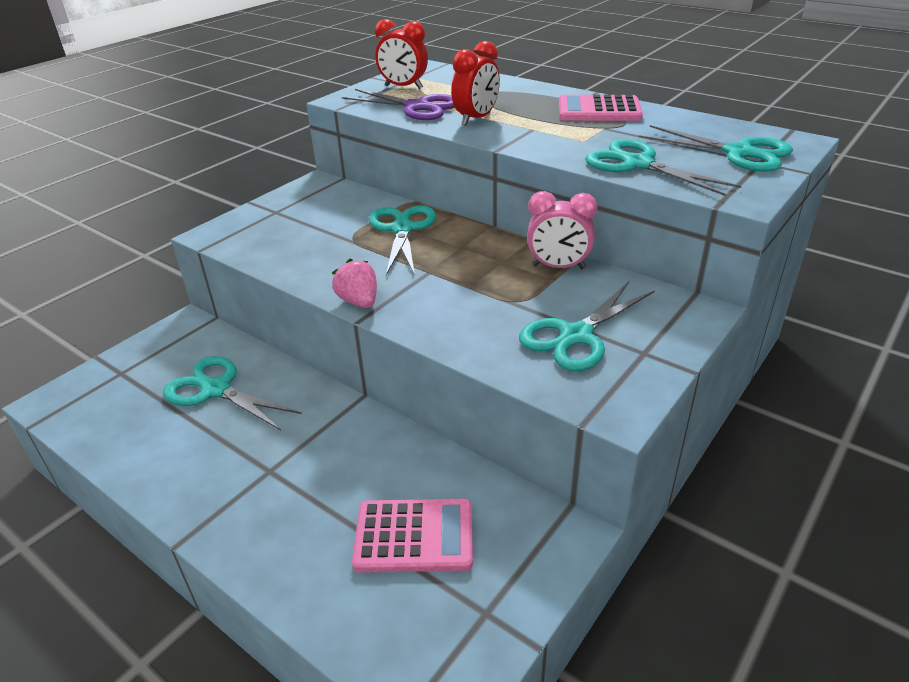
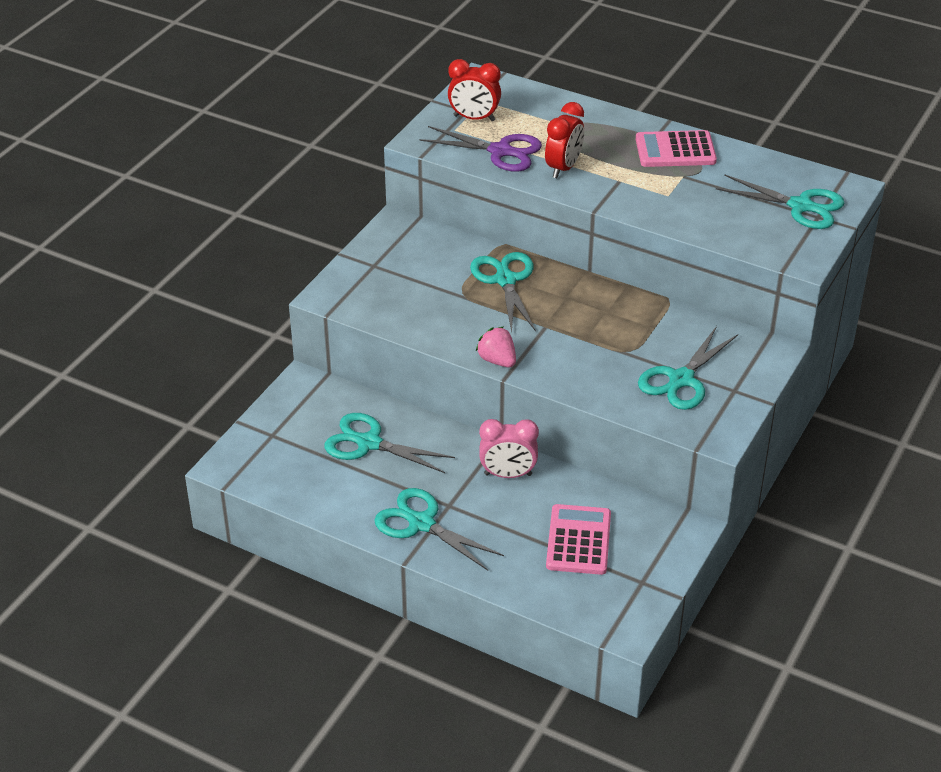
camera: 10 degrees left, 5 degrees up
(414, 536) = (578, 540): pink calculator -> pink calculator turned 75 degrees counterclockwise
(558, 267) = (655, 314): pink clock -> pink clock (508, 474)
(637, 164) = (717, 224): turquoise scissors -> turquoise scissors (421, 523)

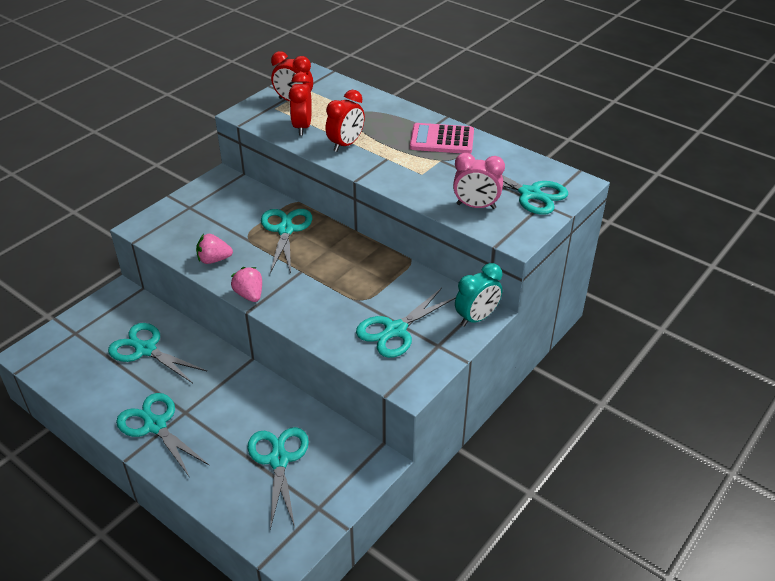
camera: 10 degrees right, 0 degrees up
(436, 325) = (214, 260): none -> pink strawberry
(500, 151) = (302, 127): purple scissors -> red clock
(508, 474) = (244, 391): pink clock -> pink clock (476, 206)
(578, 540) = (279, 460): pink calculator -> turquoise scissors
(766, 355) = (476, 318): none -> turquoise clock

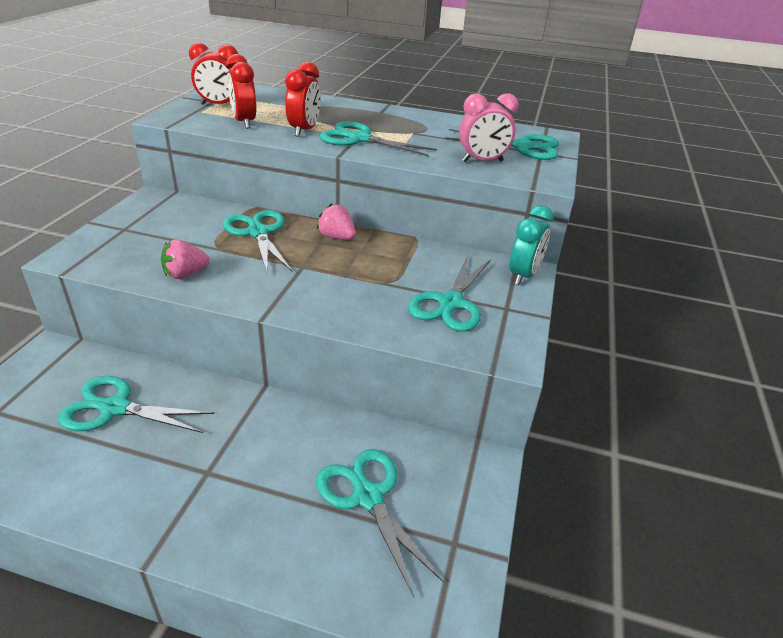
camera: 25 degrees left, 5 degrees down
(155, 425) = (171, 502): turquoise scissors -> turquoise scissors (359, 139)
(249, 295) = (253, 301): pink strawberry -> pink strawberry (337, 237)
(442, 140) = (400, 119): pink calculator -> none

